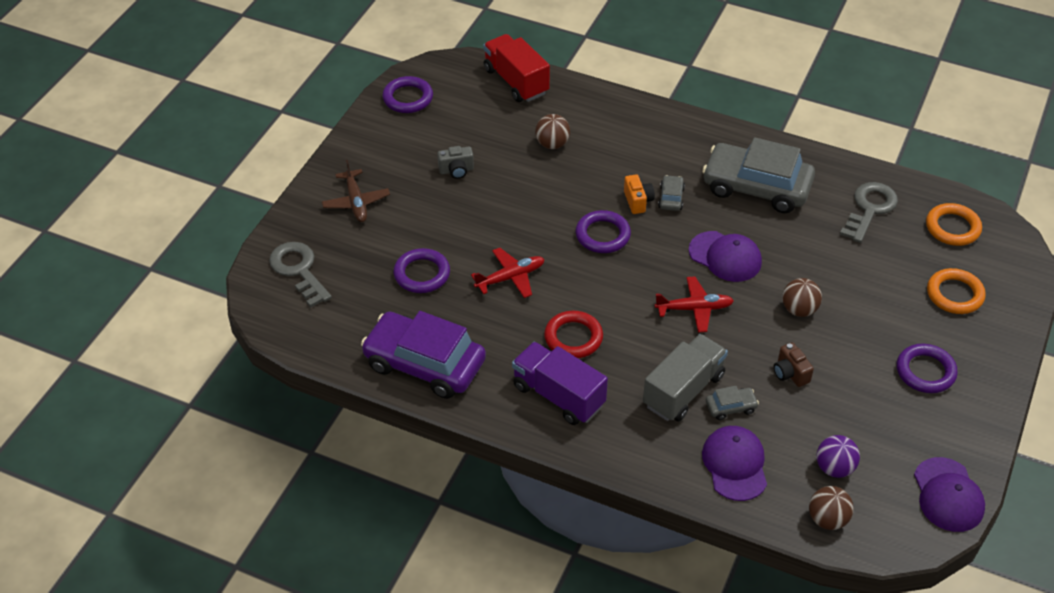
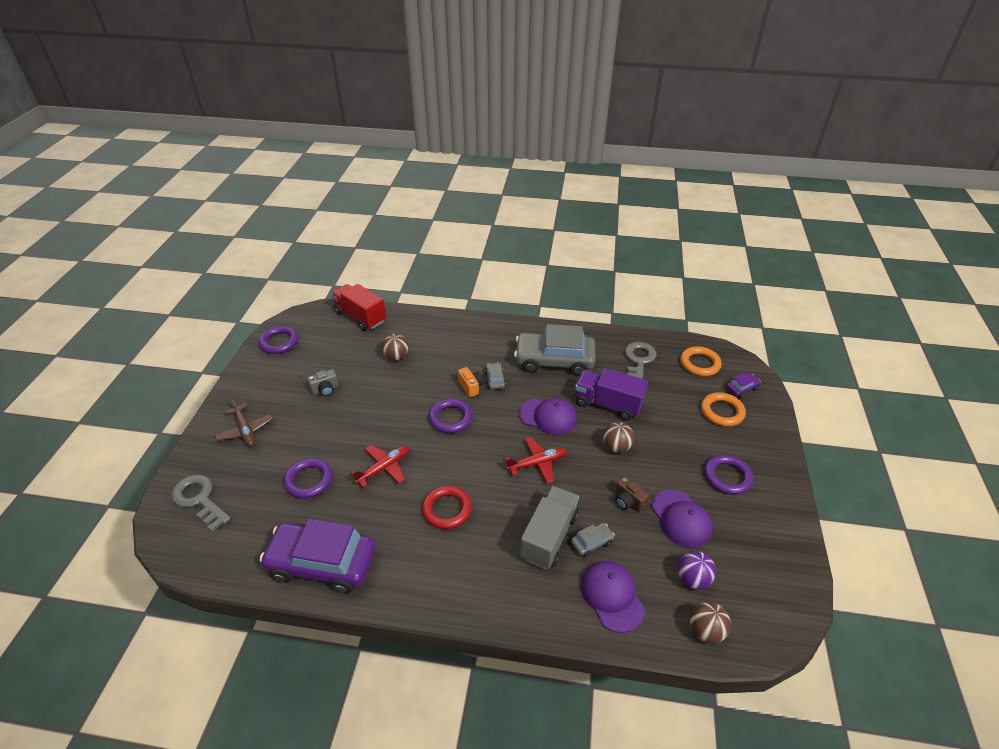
camera: 15 degrees left, 5 degrees down
(558, 396) = (446, 566): purple truck -> purple truck (607, 404)
(948, 495) = (789, 581): purple cap -> purple cap (681, 519)
(996, 270) = (742, 388): none -> purple car

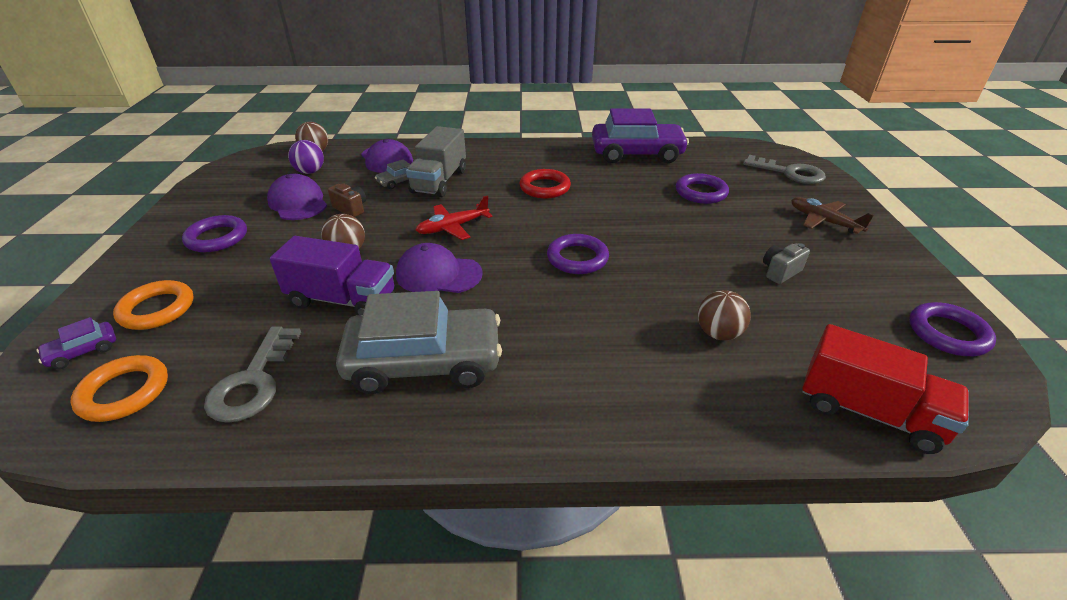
camera: 170 degrees right, 5 degrees down
(384, 468) = (630, 207): red plane -> none
(471, 387) = (565, 299): orange camera -> none
(495, 380) = (529, 315): grey car -> none

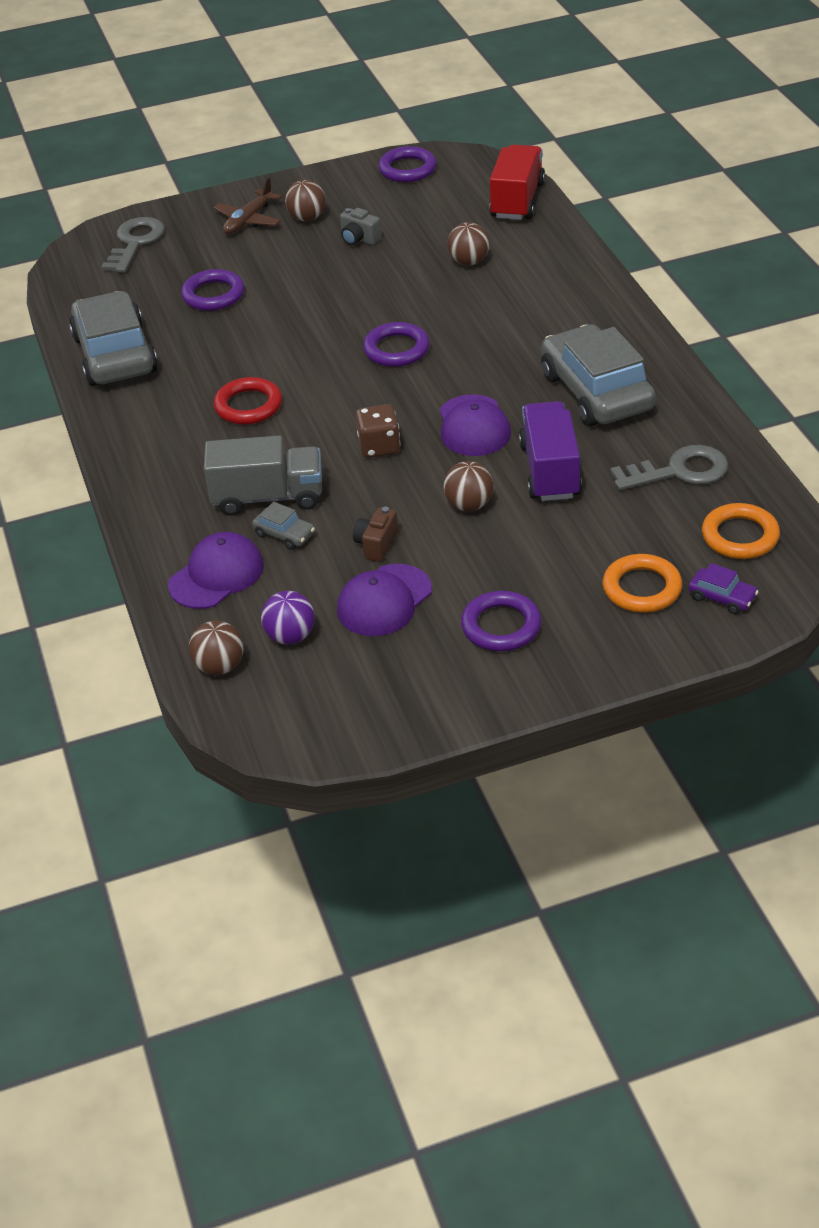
camera: 105 degrees left, 5 degrees up
(453, 227) = (379, 447): red plane -> brown dice
(636, 153) = (115, 355): purple car -> grey car
(826, 250) = (307, 218): none -> brown ball

